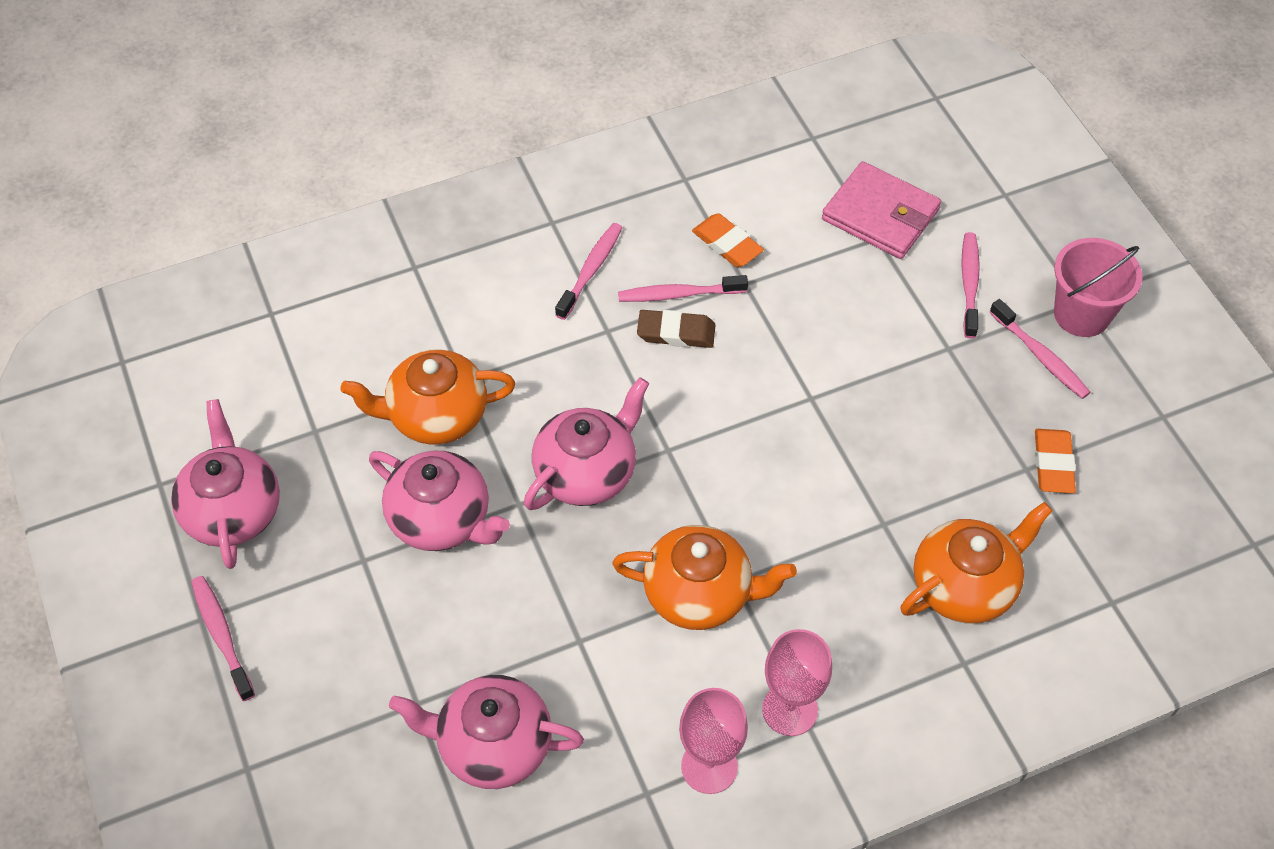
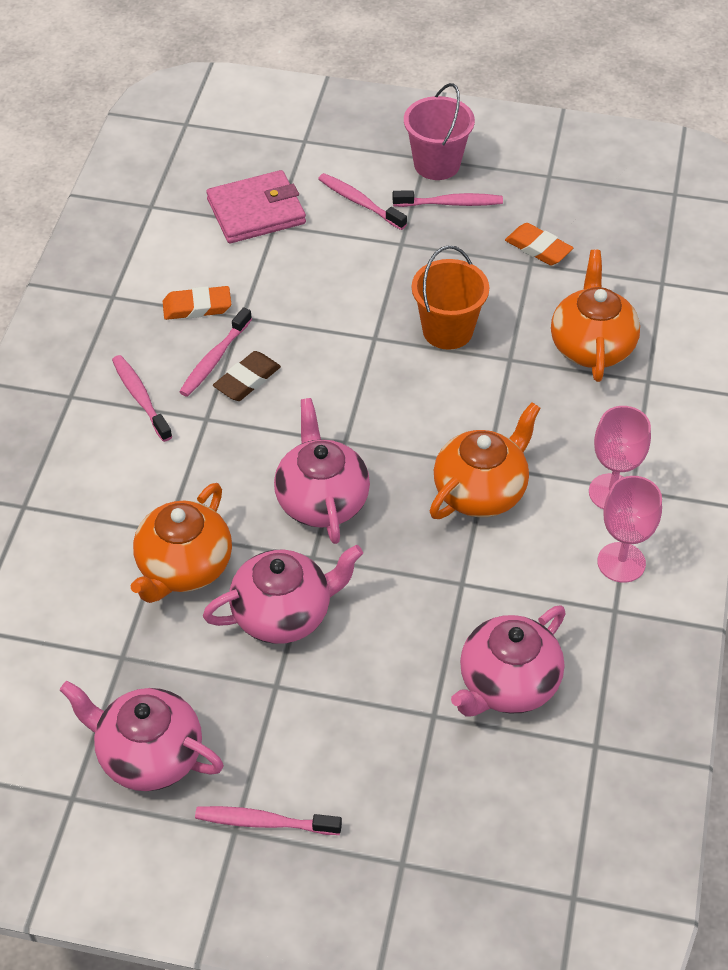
camera: 55 degrees left, 5 degrees down
(873, 451) = (447, 330): none -> orange bucket

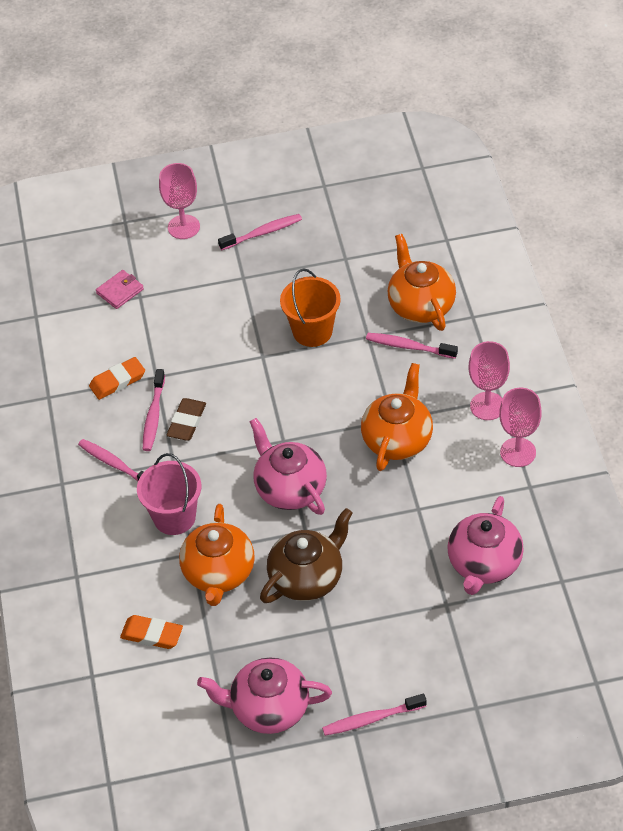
camera: 20 degrees left, 0 degrees up
(256, 211) = (120, 291): pink wallet -> pink wallet, size x0.55
(284, 614) = (307, 577): pink teapot -> brown teapot
(359, 202) = (194, 256): pink toothbrush -> pink toothbrush (409, 346)
(365, 167) = (183, 227): none -> pink goblet
(437, 164) = (236, 205): pink bucket -> pink bucket (174, 517)
(538, 248) = (345, 245): orange eraser -> orange eraser (152, 634)

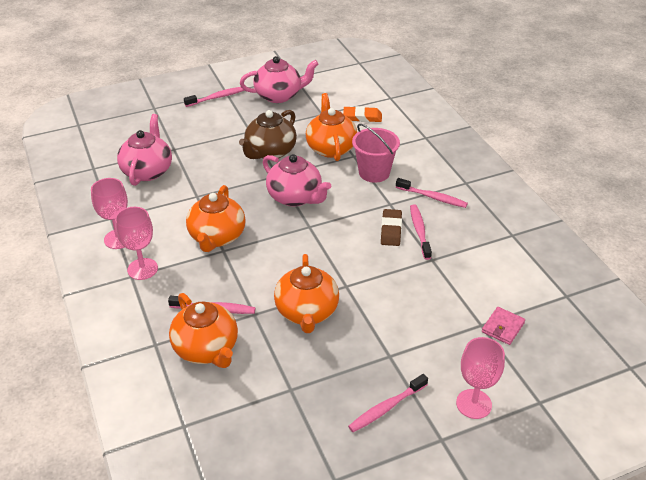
camera: 165 degrees right, 10 degrees down
(117, 381) = (462, 252): orange eraser -> none
(312, 331) = (307, 312): orange bucket -> orange teapot

